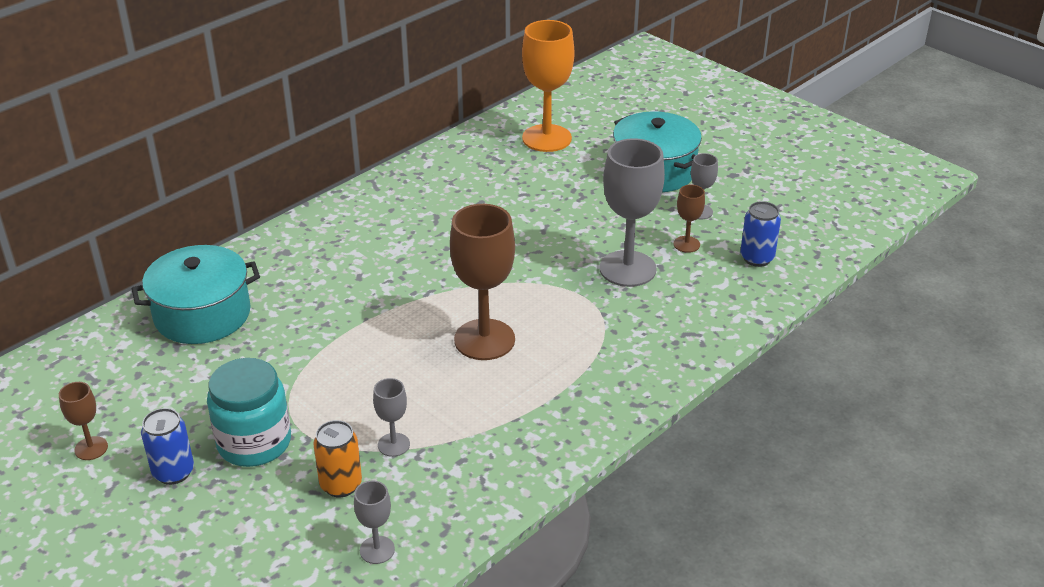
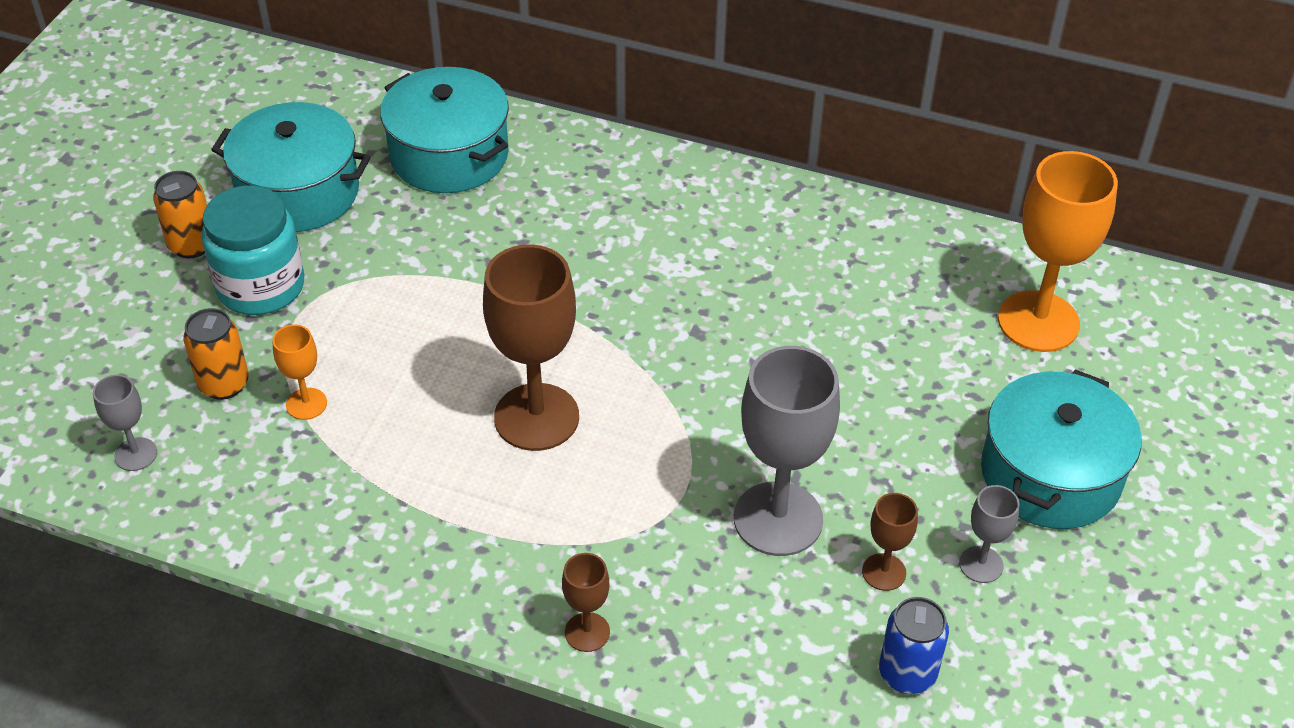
camera: 65 degrees right, 10 degrees up
(91, 448) = (202, 171): brown goblet -> brown goblet (587, 632)
(169, 399) = (298, 192): none -> turquoise pot
(173, 472) = (192, 245): blue can -> orange can
(393, 445) = (306, 404): grey goblet -> orange goblet

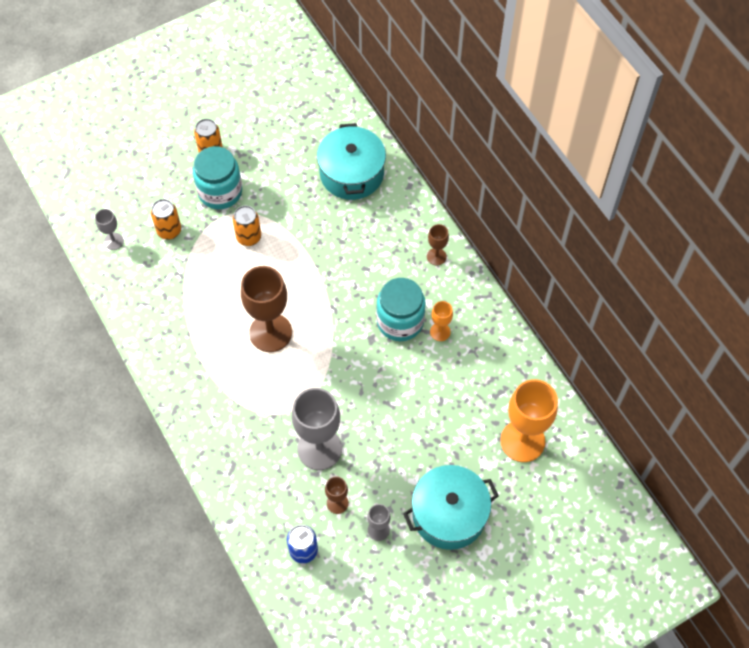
camera: 40 degrees right, 15 degrees up
(298, 192) = (273, 152): turquoise pot -> none
(306, 404) = (191, 262): orange goblet -> orange goblet (440, 332)
(370, 317) = (249, 237): none -> orange can
(587, 632) = (205, 441): brown goblet -> brown goblet (436, 256)
(714, 286) = (400, 321): none -> turquoise jar

